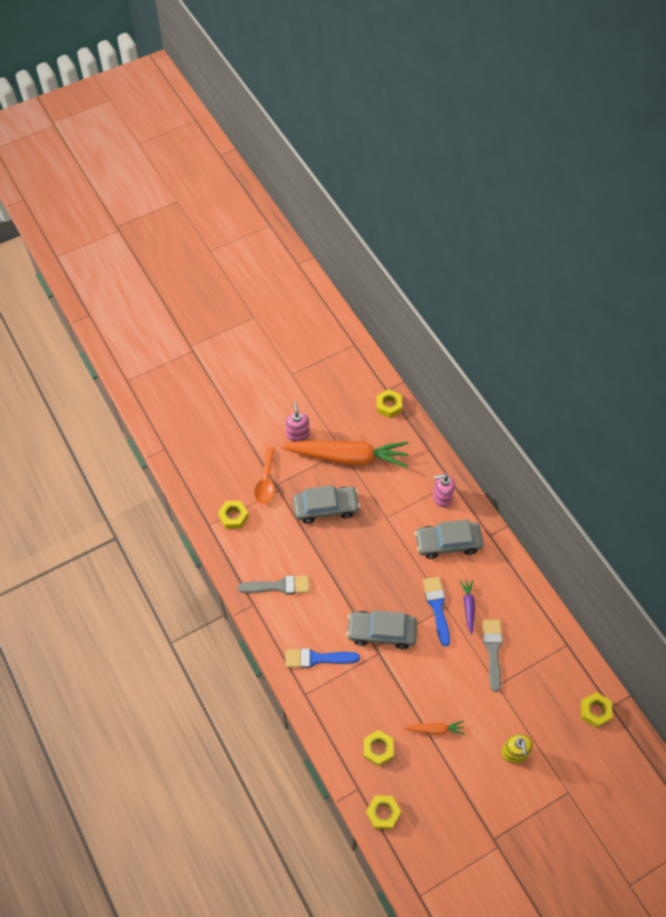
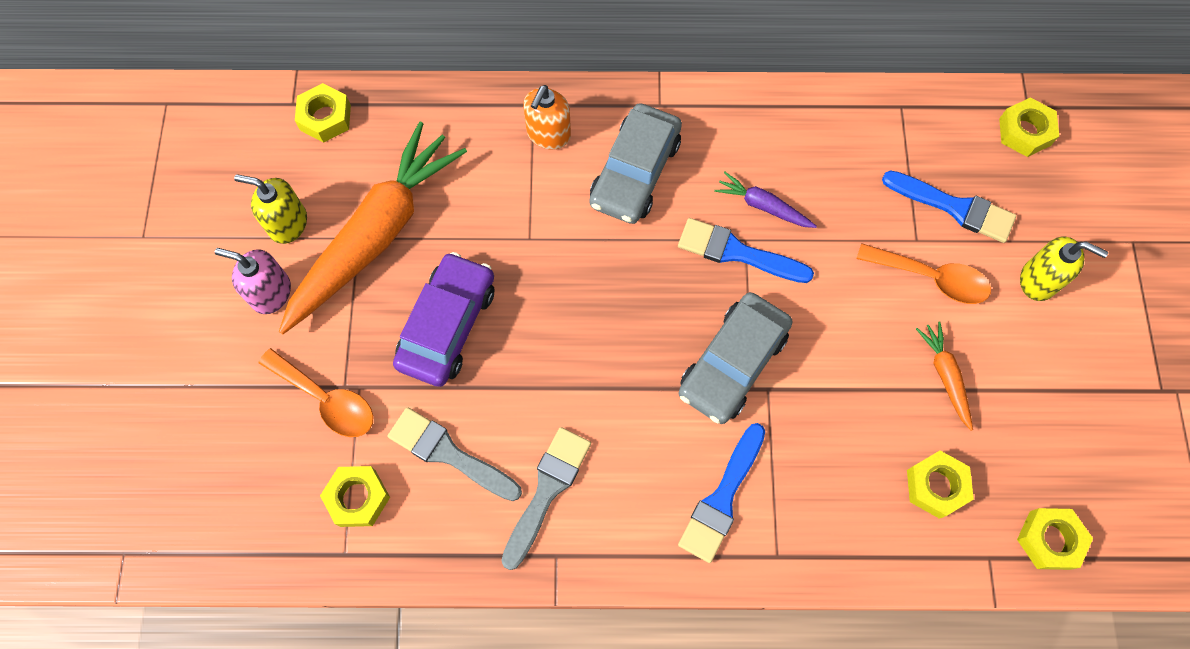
camera: 60 degrees left, 10 degrees up
(326, 508) = (447, 325): grey car -> purple car
(331, 421) = (288, 224): none -> yellow soap dispenser
(435, 729) = (945, 376): orange carrot -> orange carrot turned 45 degrees counterclockwise
(442, 497) = (548, 134): pink soap dispenser -> orange soap dispenser
(482, 701) = (931, 278): none -> orange spoon
(493, 650) = (855, 213): grey brush -> grey brush (449, 453)
(527, 695) = (954, 207): none -> blue brush

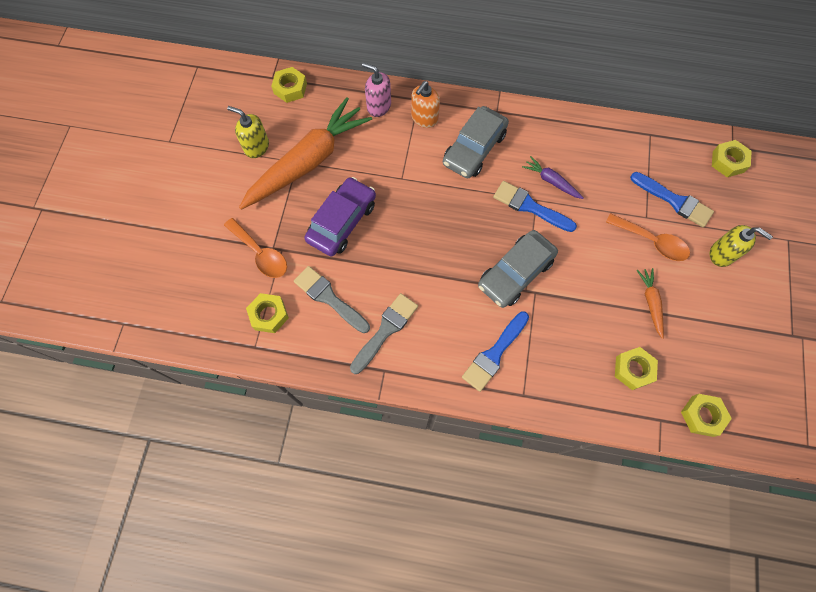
camera: 10 degrees right, 0 degrees up
(271, 293) = (239, 186): pink soap dispenser -> pink soap dispenser (378, 106)

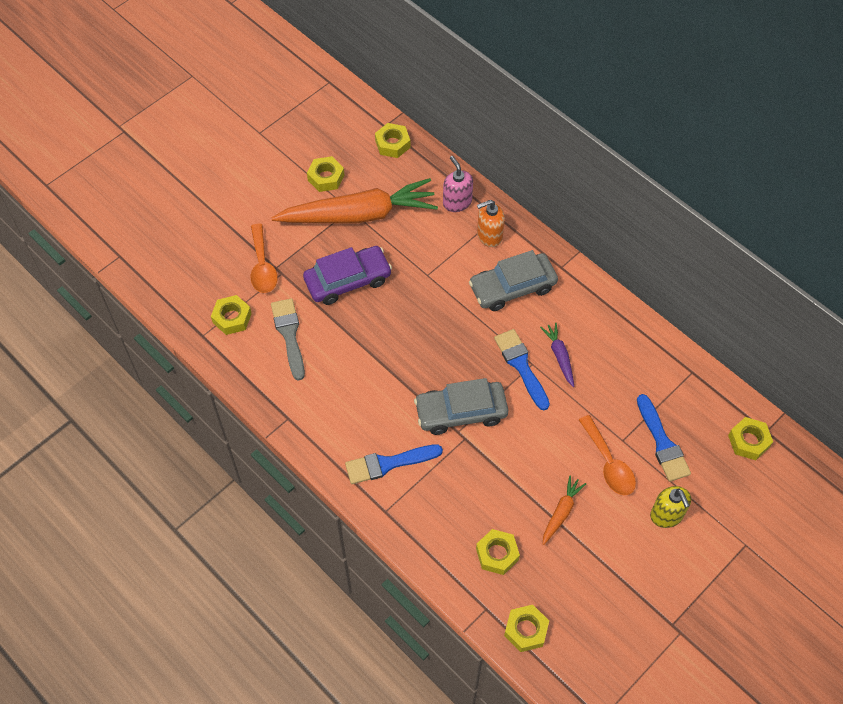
camera: 35 degrees right, 10 degrees down
(256, 147) = (326, 177): yellow soap dispenser -> yellow nut
(385, 330) = (314, 388): grey brush -> none

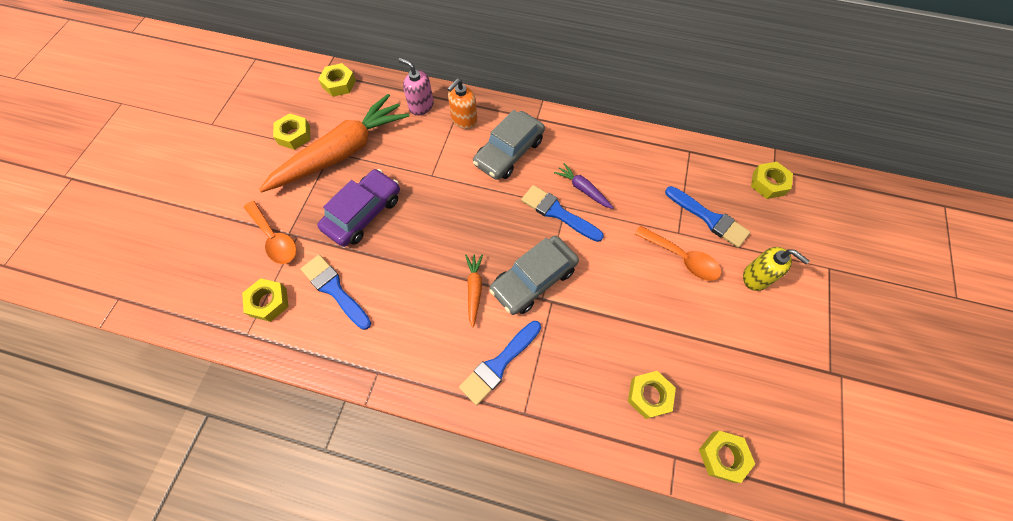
camera: 30 degrees left, 5 degrees up
(289, 334) = (334, 289): grey brush -> blue brush
(561, 512) = (675, 323): orange carrot -> orange carrot (474, 290)

